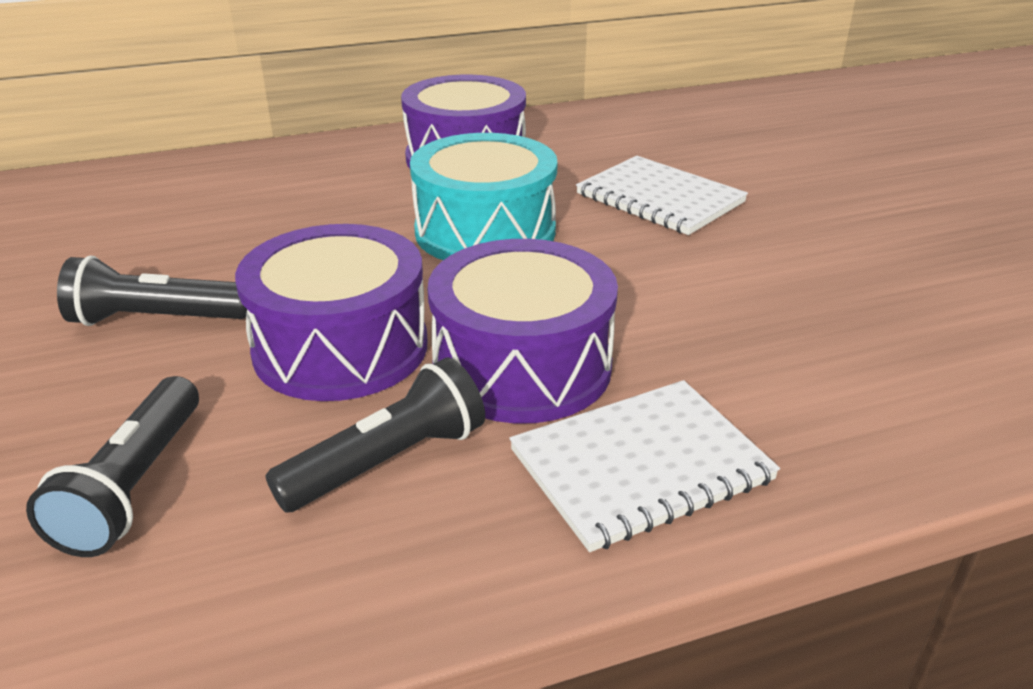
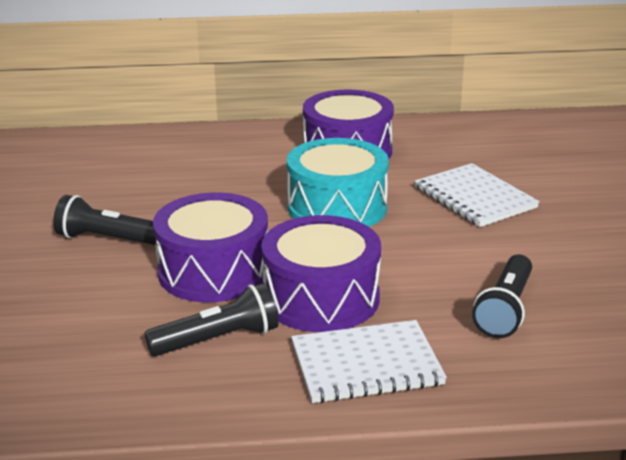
camera: 15 degrees right, 5 degrees down
(134, 485) = (76, 330): black flashlight -> black flashlight (505, 309)

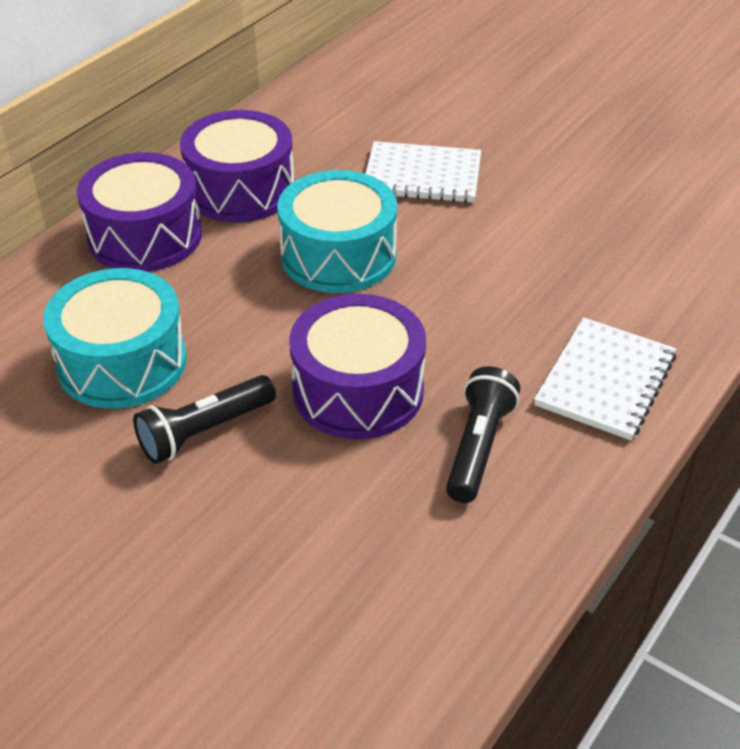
camera: 50 degrees left, 15 degrees up
(135, 190) = (122, 362): none -> turquoise drum
(321, 298) = (480, 350): purple drum -> purple drum (145, 236)
(505, 309) = (605, 265): black flashlight -> none

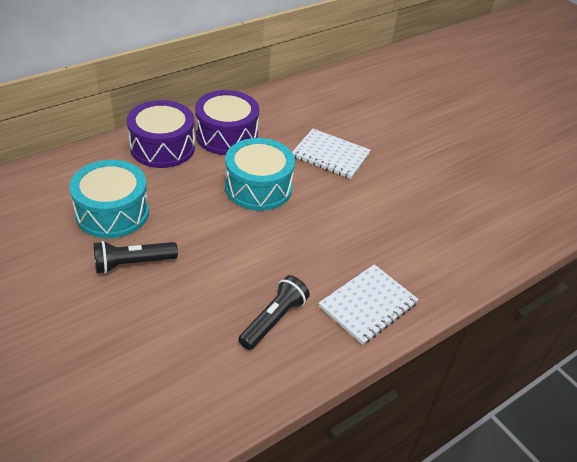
camera: 15 degrees right, 0 degrees up
(358, 390) = (226, 266): purple drum -> none

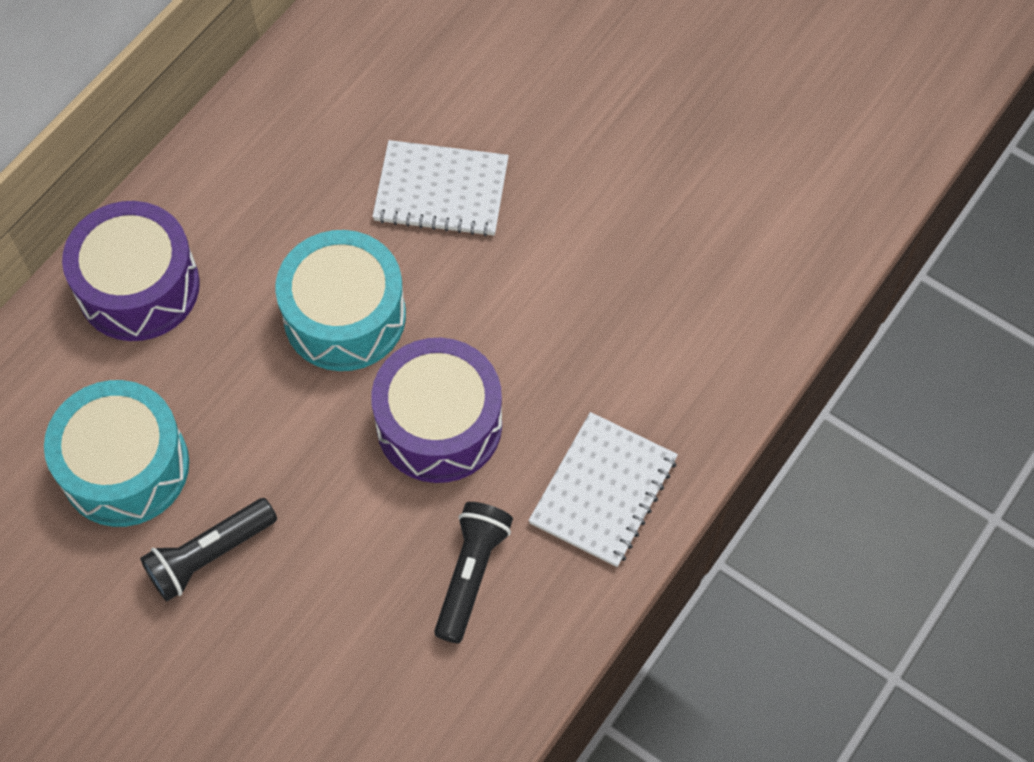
camera: 15 degrees left, 20 degrees up
(227, 136) = (240, 214): purple drum -> purple drum (439, 424)

